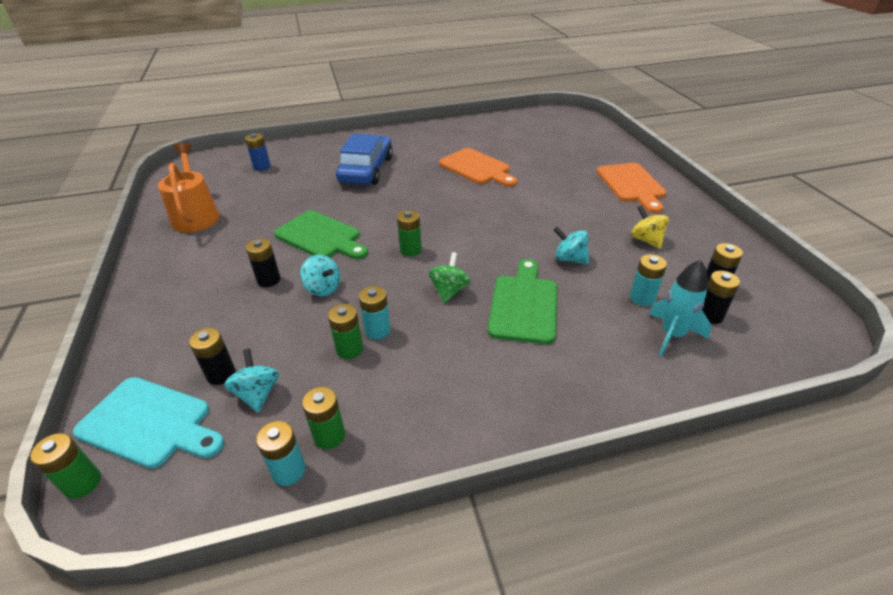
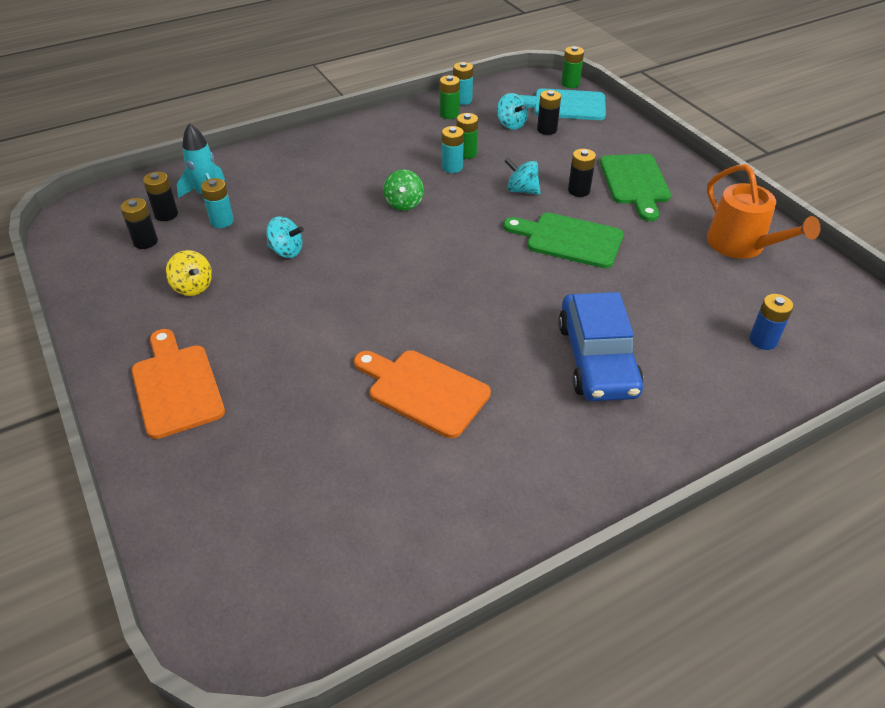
camera: 165 degrees right, 5 degrees up
(410, 250) = (460, 238): green battery -> none
(524, 305) = (333, 201): green cutting board -> green cutting board (635, 183)

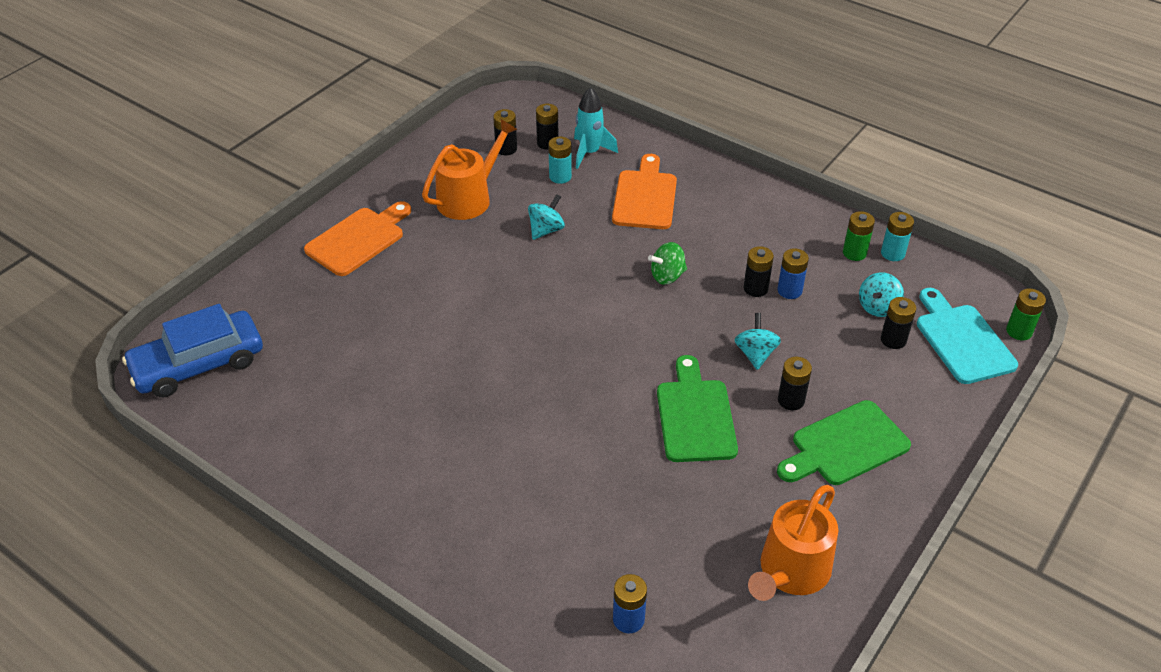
camera: 65 degrees right, 0 degrees up
(193, 287) = (468, 198): yellow spinning top -> orange watering can
(286, 251) = (546, 230): turquoise spinning top -> turquoise spinning top turned 135 degrees counterclockwise
(424, 390) = (422, 378): orange cutting board -> orange cutting board (645, 197)
(452, 167) = (755, 288): turquoise battery -> black battery
(466, 153) = (789, 290): green battery -> blue battery
(597, 358) = (524, 485): blue car -> blue car (198, 364)

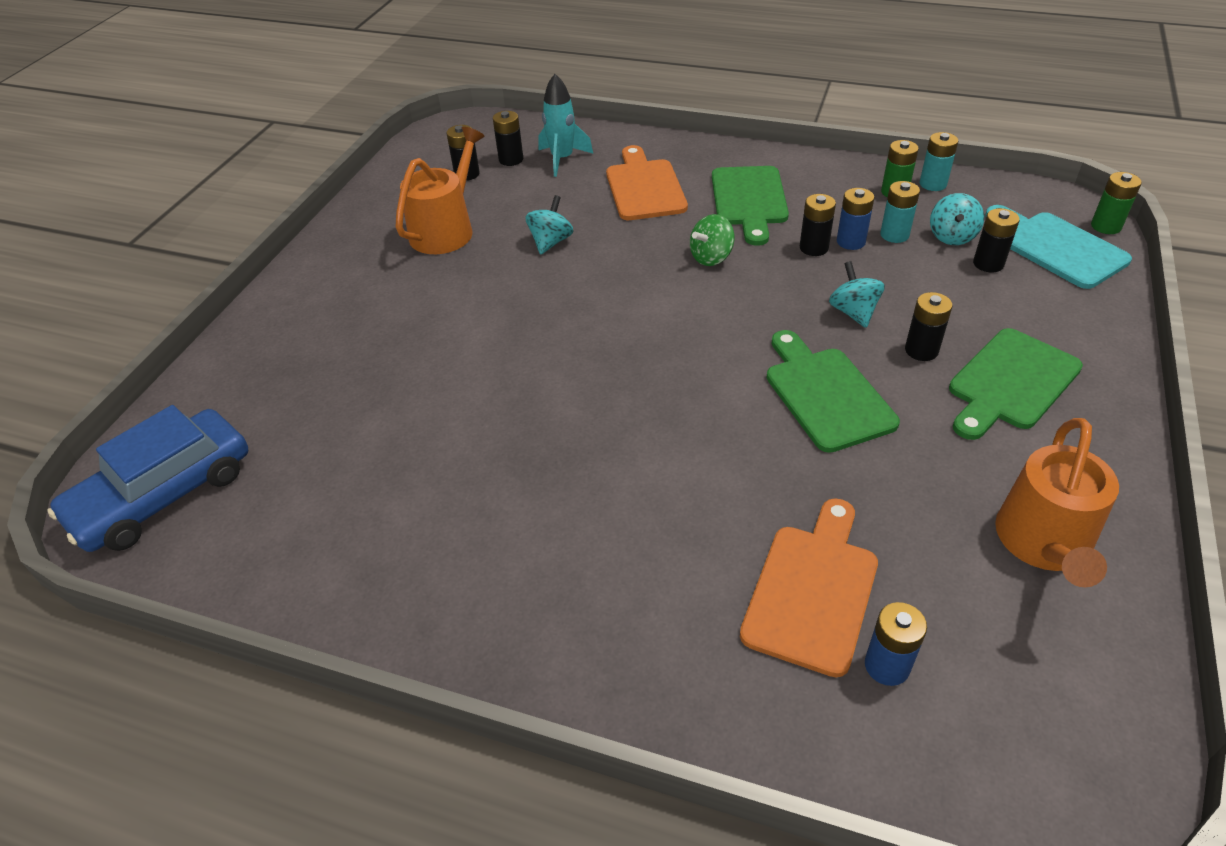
camera: 15 degrees left, 0 degrees up
(358, 239) = (329, 300): orange cutting board -> orange cutting board (813, 591)
(560, 177) = (541, 188): turquoise battery -> turquoise battery (894, 235)
(726, 230) = (749, 200): none -> green cutting board

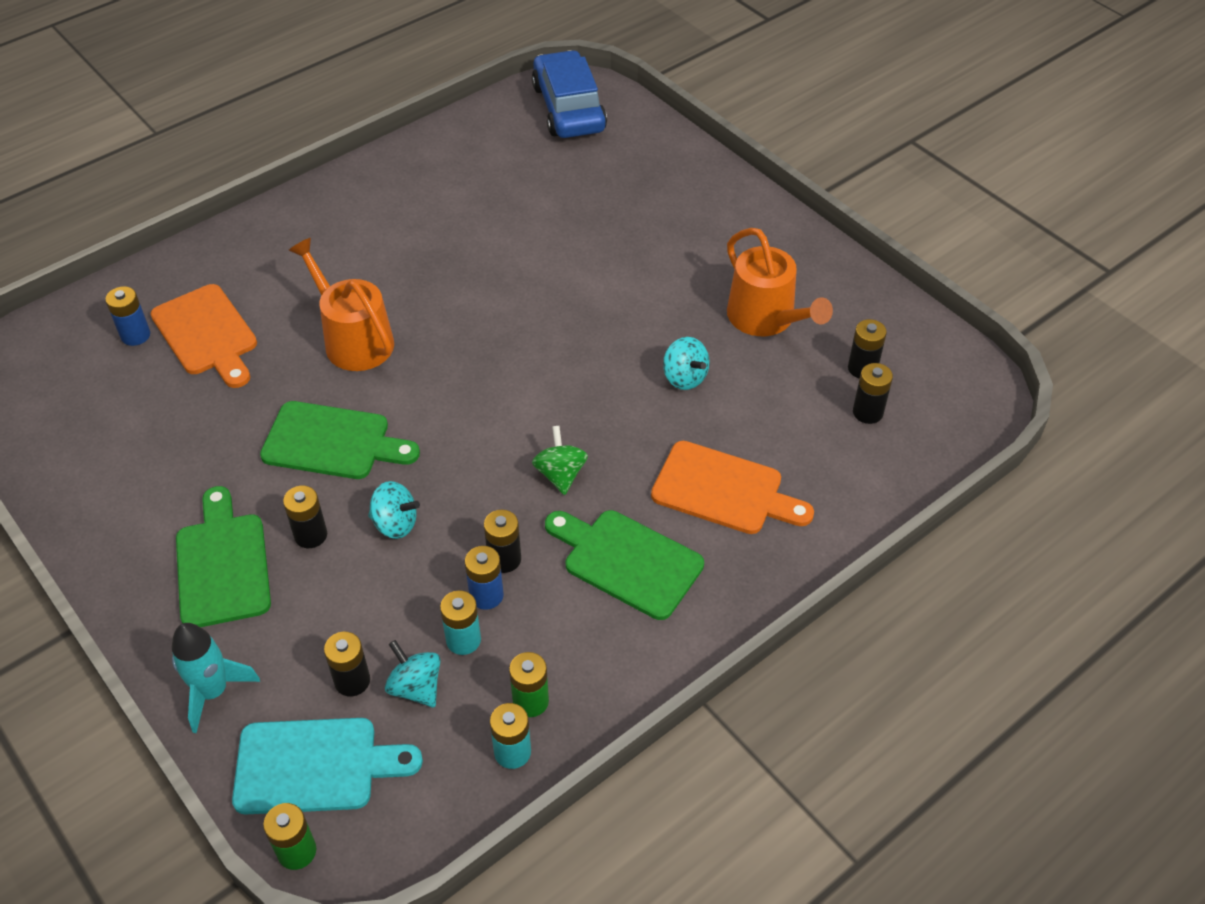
camera: 120 degrees right, 5 degrees up
(562, 159) = (836, 452): turquoise rocket -> turquoise rocket (213, 691)
(1044, 543) = (106, 463): orange watering can -> orange watering can (354, 340)

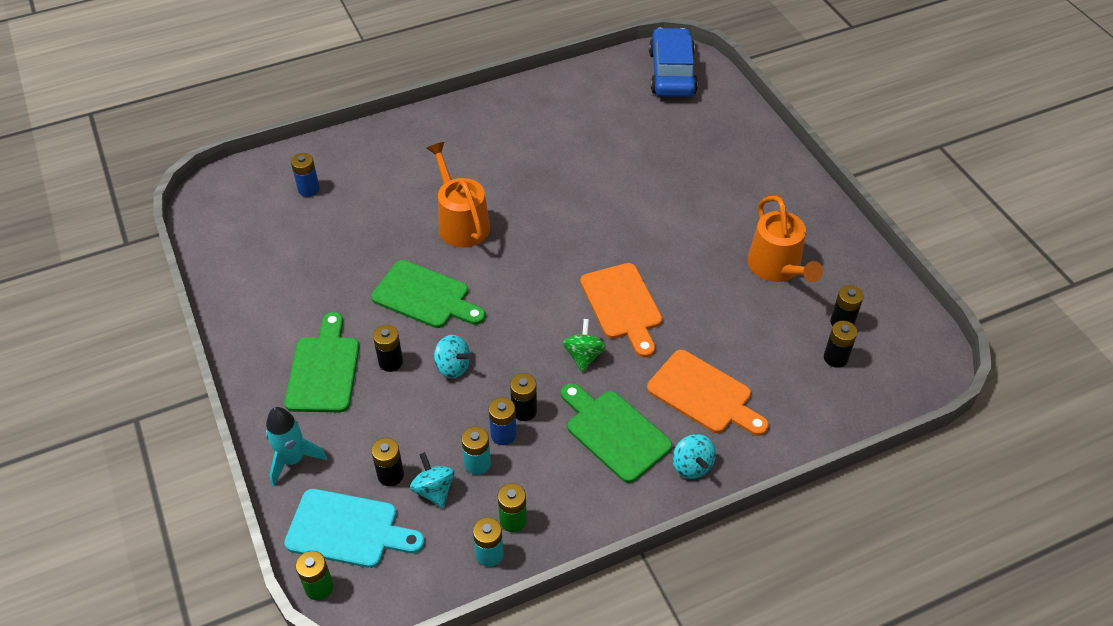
camera: 15 degrees right, 0 degrees up
(207, 334) = (358, 198): orange cutting board -> orange cutting board (622, 305)
(684, 377) = (699, 301): turquoise spinning top -> turquoise spinning top (692, 466)

